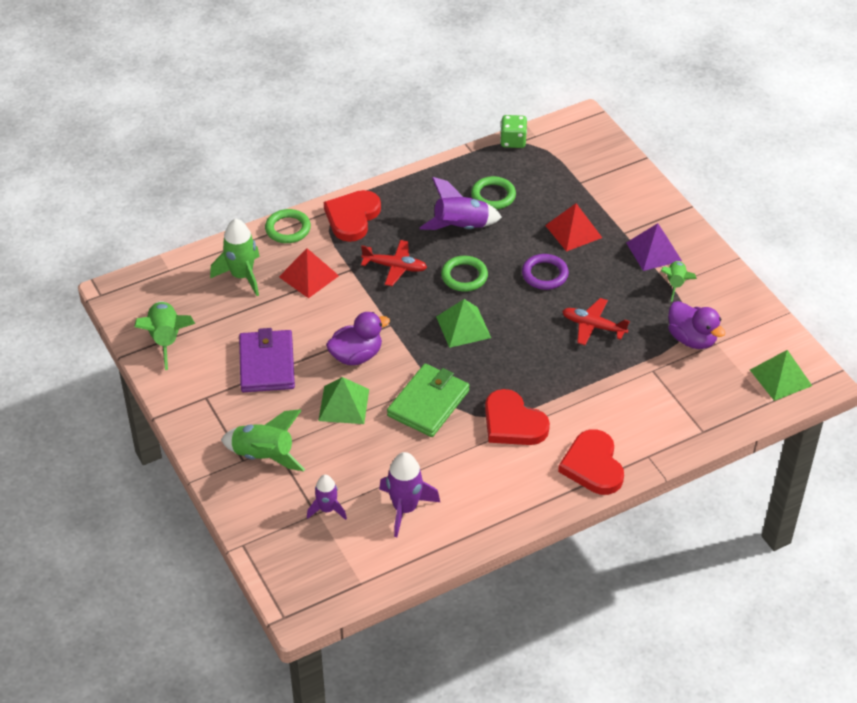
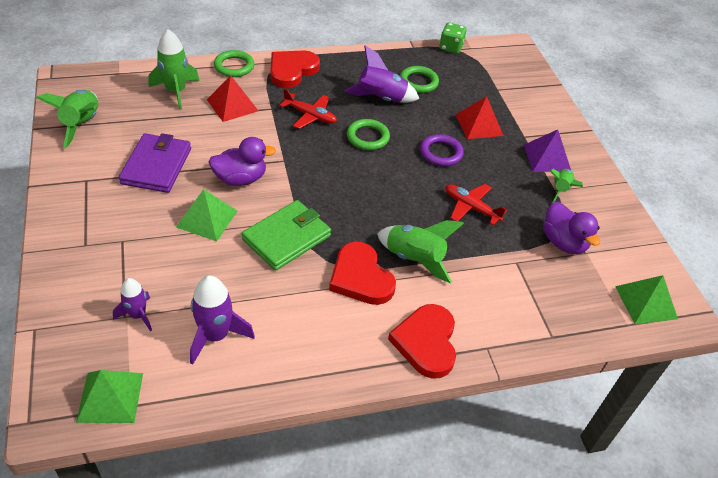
camera: 10 degrees right, 0 degrees up
(264, 455) = (107, 246): green rocket -> green rocket (414, 259)
(463, 327) = (349, 178): green pyramid -> green pyramid (110, 397)

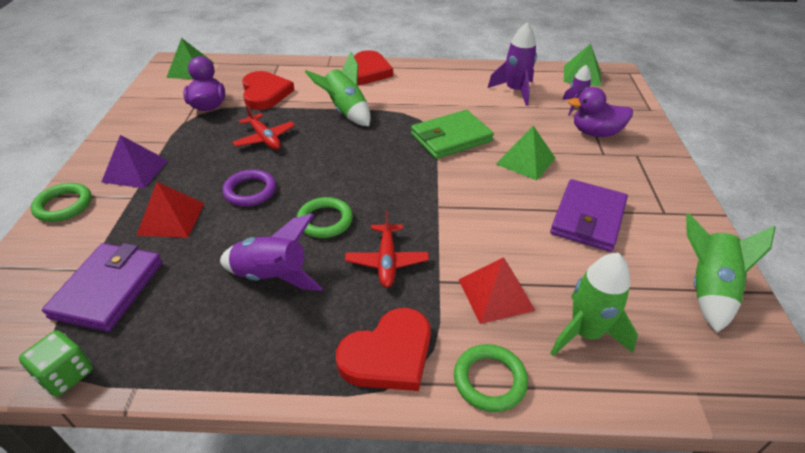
camera: 160 degrees left, 5 degrees down
(240, 179) = (490, 192): purple duck -> purple duck (595, 133)
(310, 116) = (387, 261): red plane -> red plane turned 135 degrees counterclockwise
(360, 277) = (396, 106): red heart -> red heart (265, 93)
(418, 82) = (193, 299): green ring -> green ring (64, 205)
(472, 81) = (108, 289): none -> purple wallet
(560, 190) = (160, 141): green rocket -> none

